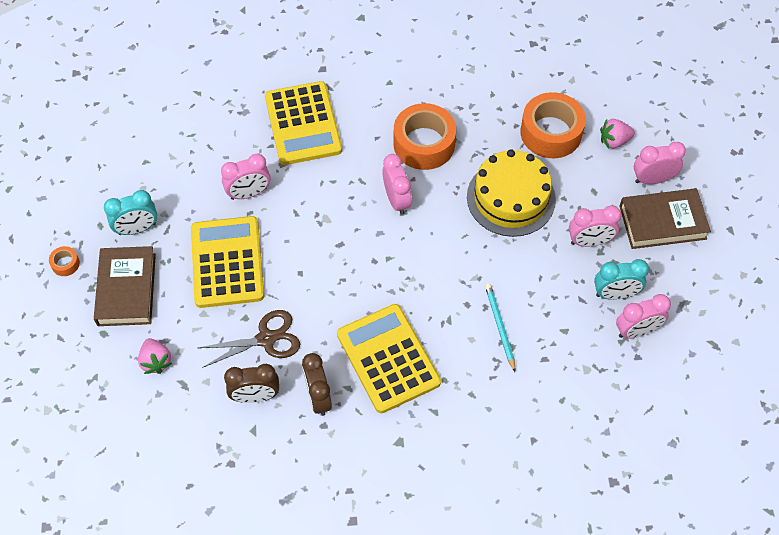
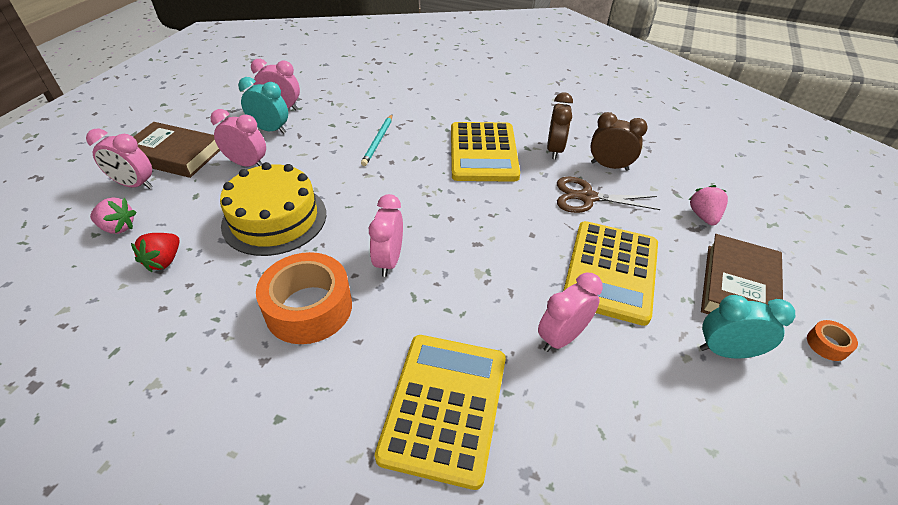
camera: 155 degrees left, 15 degrees down
(249, 193) = (561, 337): pink clock -> pink clock turned 45 degrees counterclockwise
(551, 133) = (164, 261): orange tape -> red strawberry

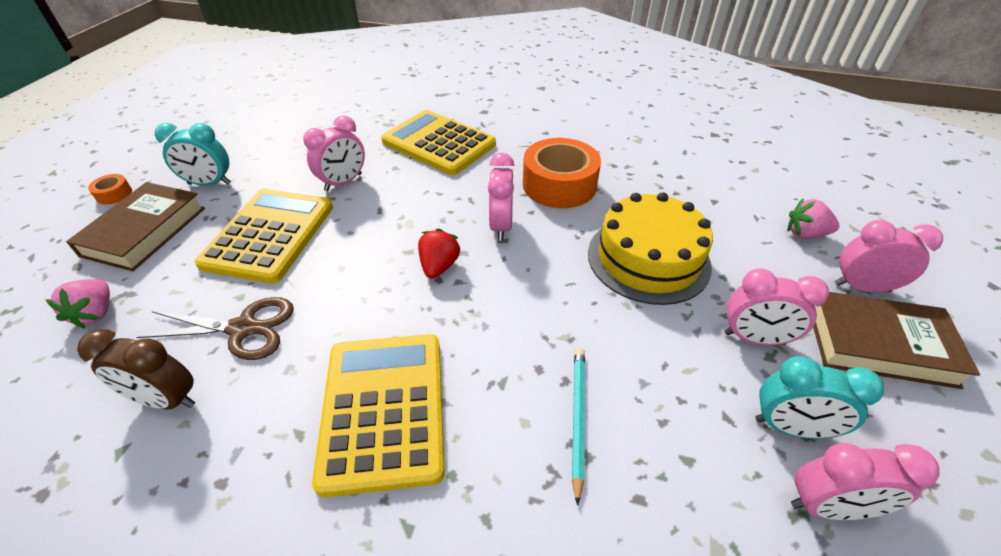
camera: 175 degrees right, 0 degrees up
(164, 261) = (719, 208): red strawberry -> red strawberry (439, 266)
(444, 406) = (439, 143): yellow calculator -> yellow calculator turned 120 degrees clockwise
(554, 150) = (247, 433): brown clock -> none

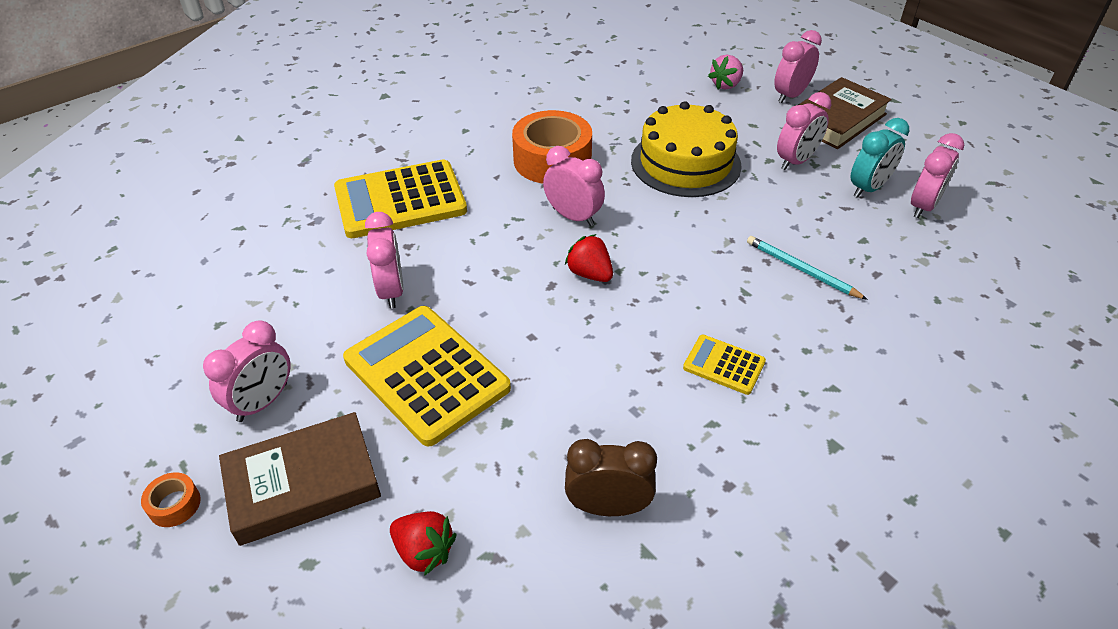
camera: 55 degrees left, 0 degrees up
(96, 313) = (424, 551): pink strawberry -> red strawberry
(145, 231) = (303, 483): brown book -> brown book turned 75 degrees counterclockwise
(166, 400) = (608, 507): brown clock -> brown clock turned 135 degrees counterclockwise
(209, 184) = (263, 402): turquoise clock -> pink clock
(243, 328) = (557, 430): brown scissors -> none
(384, 409) = (724, 365): yellow calculator -> yellow calculator, size x0.48

